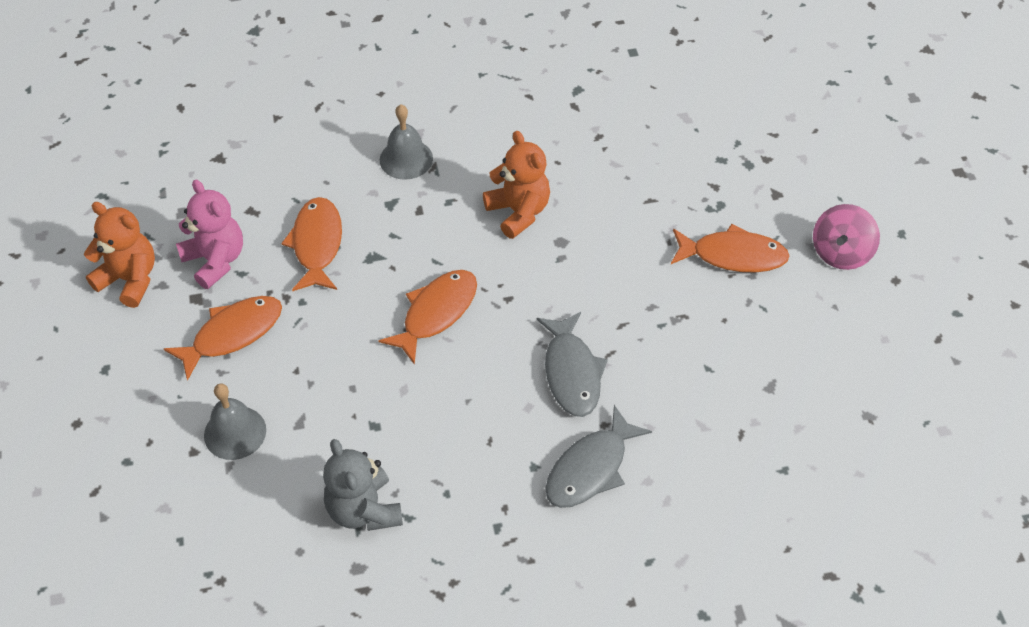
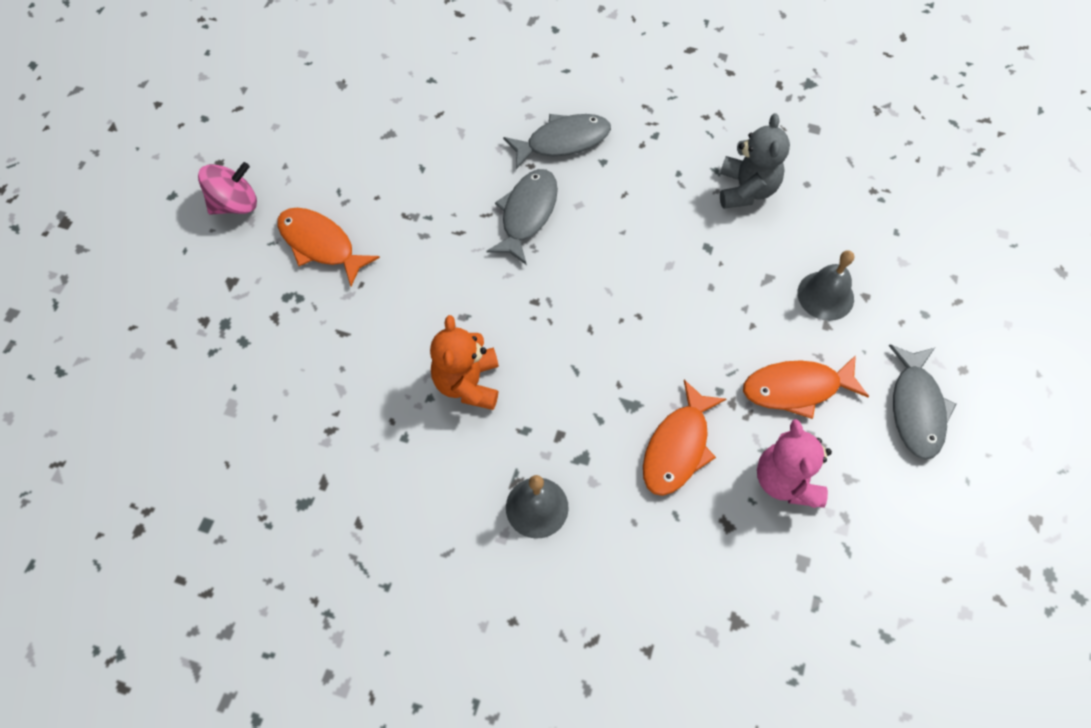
camera: 150 degrees left, 10 degrees up
(115, 367) = (916, 408): none -> grey fish
(129, 279) = (880, 502): orange teddy bear -> none
(436, 313) = (604, 318): orange fish -> none

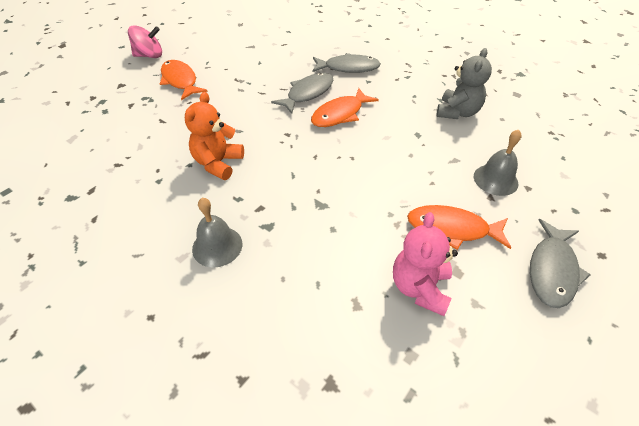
camera: 20 degrees right, 15 degrees down
(677, 447) = (342, 239): orange fish -> orange fish (340, 114)

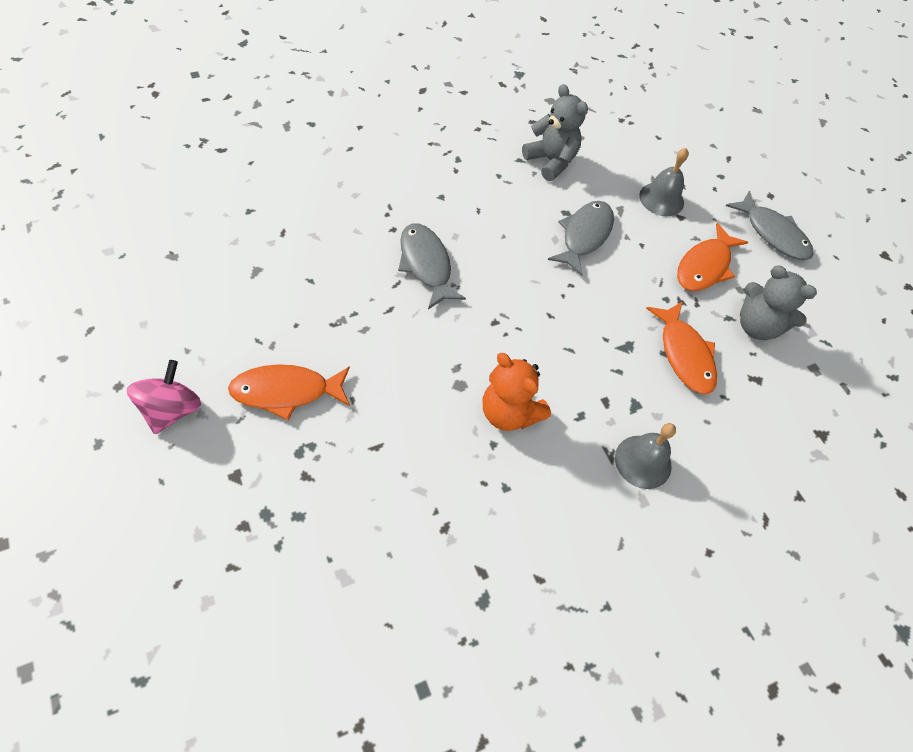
camera: 70 degrees left, 10 degrees up
(340, 114) = (489, 256): orange fish -> orange fish (684, 355)
(348, 68) = (399, 199): grey fish -> grey fish (584, 236)
(419, 288) = (757, 326): pink teddy bear -> grey teddy bear

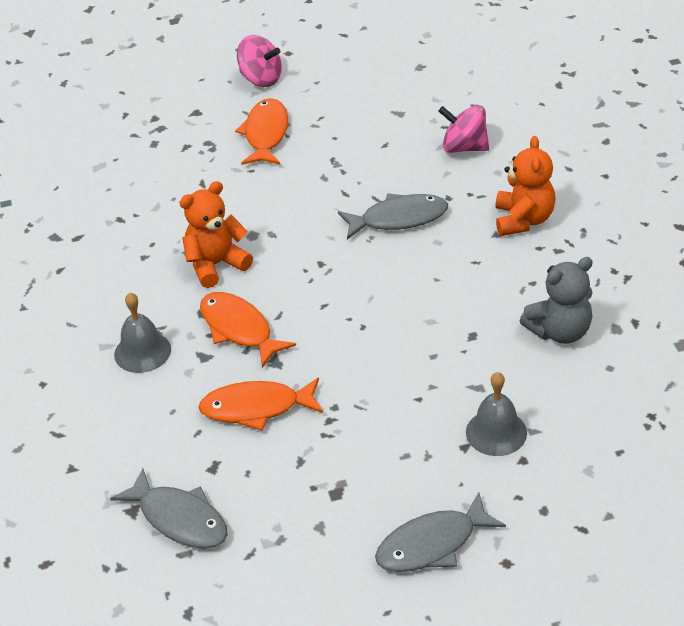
camera: 110 degrees right, 15 degrees down
(317, 218) = (464, 147): none -> pink spinning top
(421, 179) = (523, 220): none -> orange teddy bear
(584, 236) = (434, 347): grey fish -> grey fish (179, 519)
(704, 266) = (380, 454): orange fish -> orange fish (239, 329)
(757, 326) = (284, 486): grey teddy bear -> none

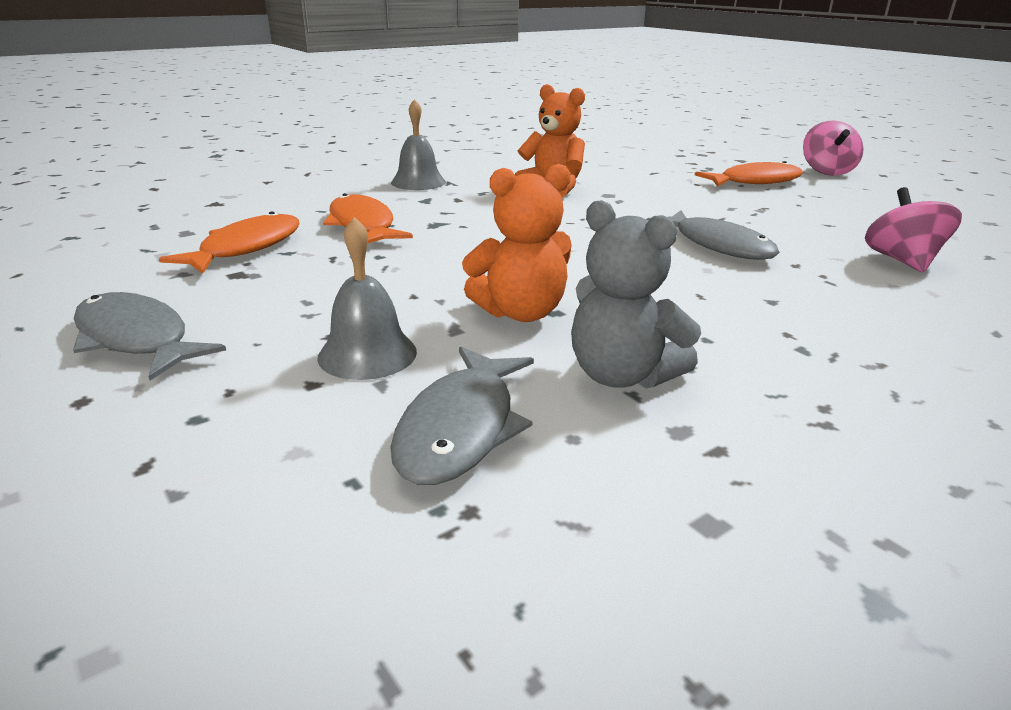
camera: 65 degrees right, 15 degrees down
(179, 519) = (201, 218): grey fish -> grey fish (460, 428)
(239, 329) = (472, 206): orange fish -> orange fish (246, 248)
(523, 220) = (828, 314): orange teddy bear -> orange teddy bear (521, 312)

